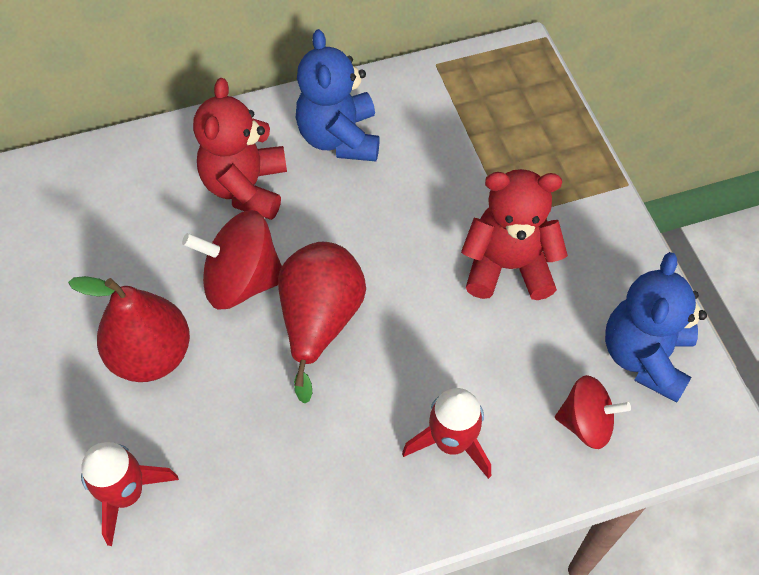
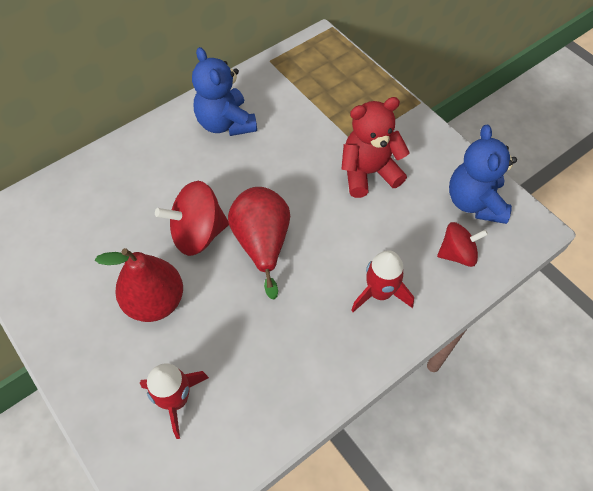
camera: 20 degrees left, 0 degrees up
(246, 187) = (175, 172): red teddy bear -> none

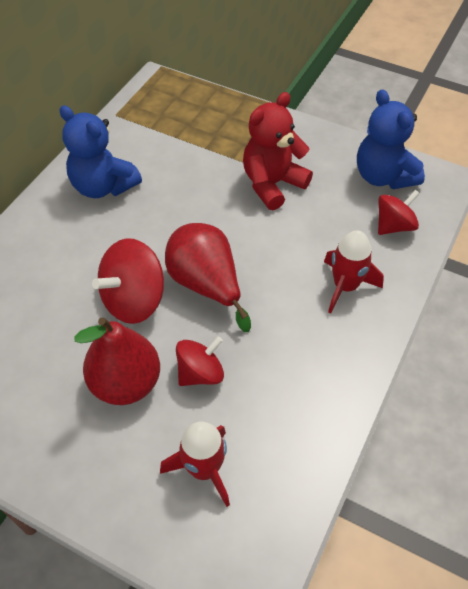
camera: 25 degrees left, 5 degrees down
(216, 318) = (200, 373): none -> red spinning top

